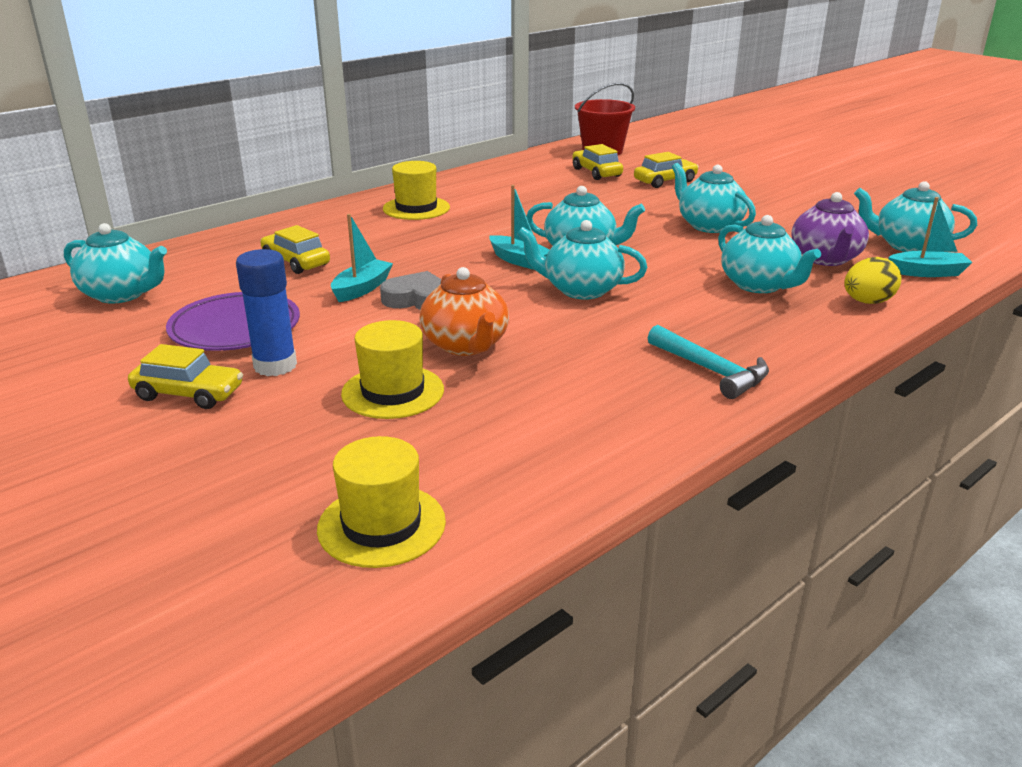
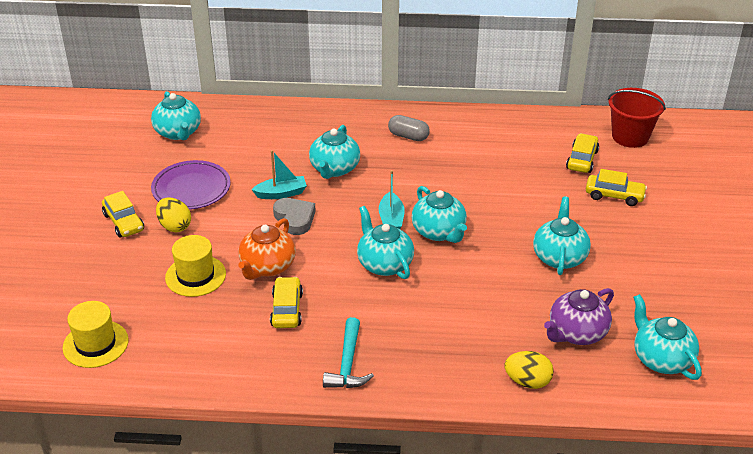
camera: 45 degrees right, 10 degrees up
(275, 366) = (174, 226): blue glue stick -> yellow egg
(296, 262) = (281, 151): yellow car -> yellow car (287, 309)
(416, 208) = (408, 136): yellow hat -> grey capsule
(759, 285) = (489, 326): turquoise teapot -> turquoise teapot (334, 169)
(927, 272) = (620, 388): turquoise boat -> none

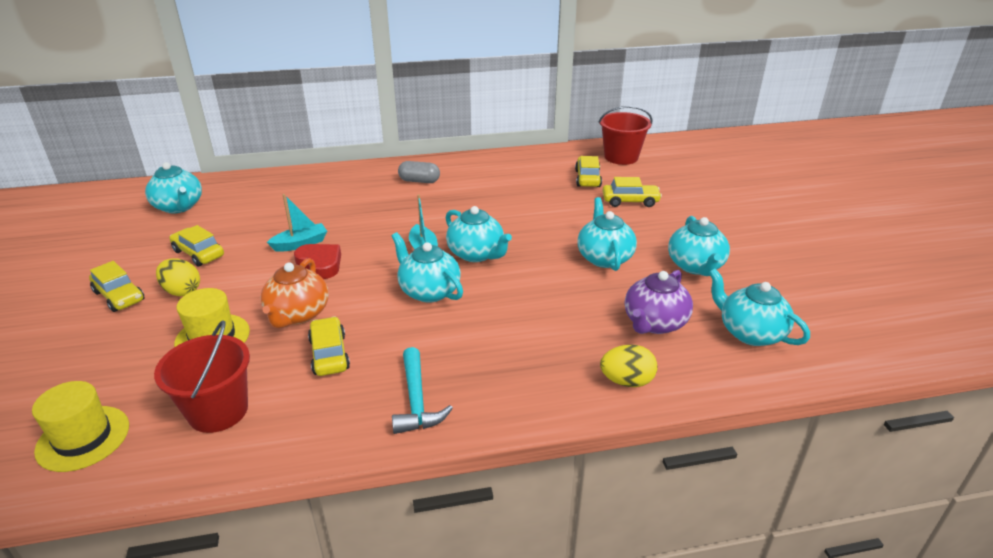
camera: 15 degrees left, 5 degrees down
(191, 189) = (198, 253): purple plate -> yellow car
(194, 342) = (218, 411): none -> red bucket
(295, 219) = (320, 264): grey heart -> red heart
(334, 169) = (352, 216): turquoise teapot -> turquoise teapot (695, 266)

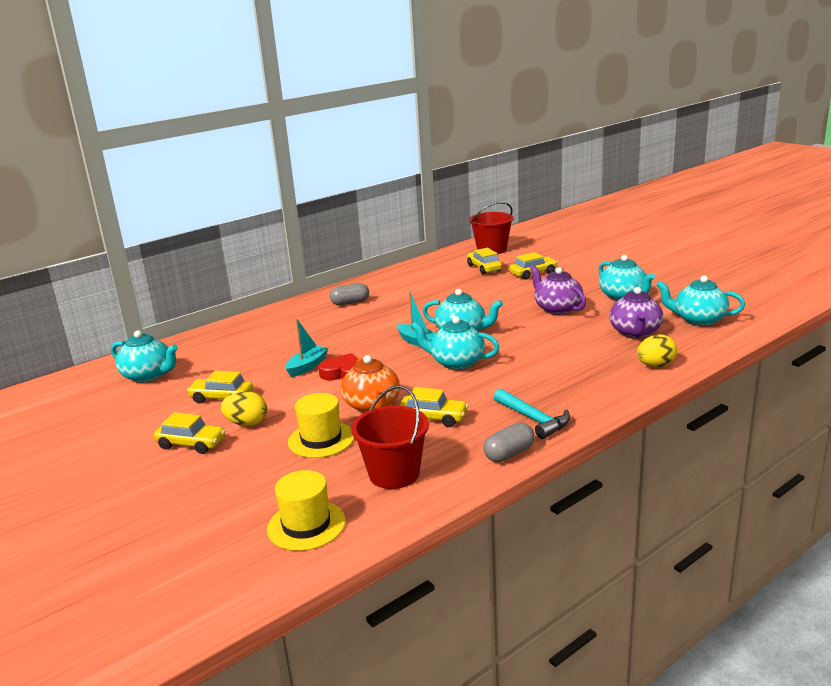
camera: 25 degrees left, 10 degrees down
(329, 354) = (433, 418): yellow car -> yellow car turned 150 degrees clockwise
(342, 437) = (509, 454): none -> grey capsule
(604, 258) = (557, 309): turquoise teapot -> purple teapot

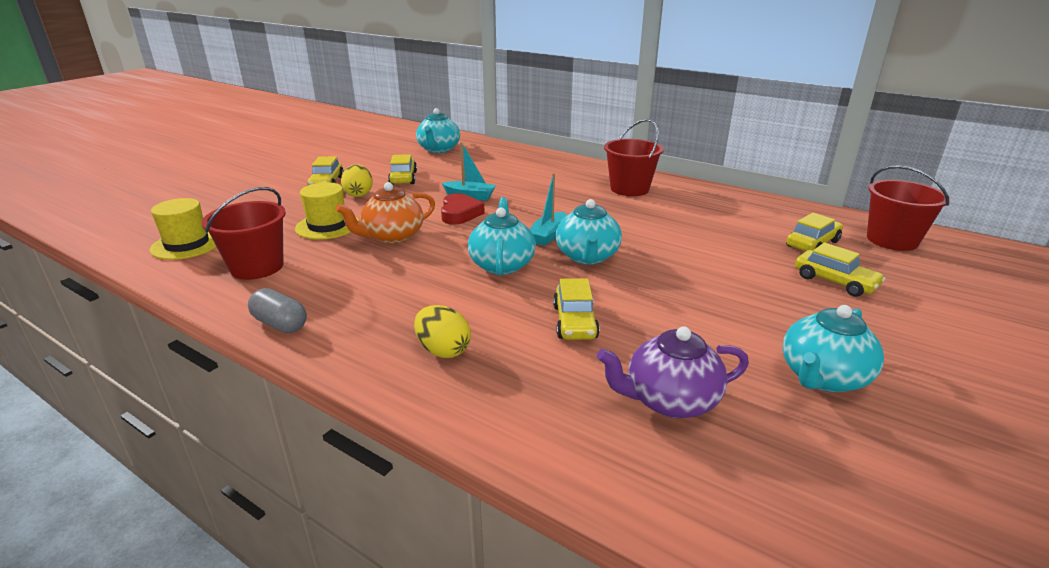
camera: 70 degrees right, 5 degrees up
(350, 303) = (629, 189): grey capsule -> red bucket
(433, 418) = (366, 270): yellow car -> yellow car (575, 322)
(533, 419) = (360, 331): turquoise hammer -> none
(557, 309) = (713, 316): purple teapot -> none
(655, 365) = (546, 431): yellow egg -> yellow egg (443, 350)
(698, 320) = (787, 485): turquoise teapot -> none

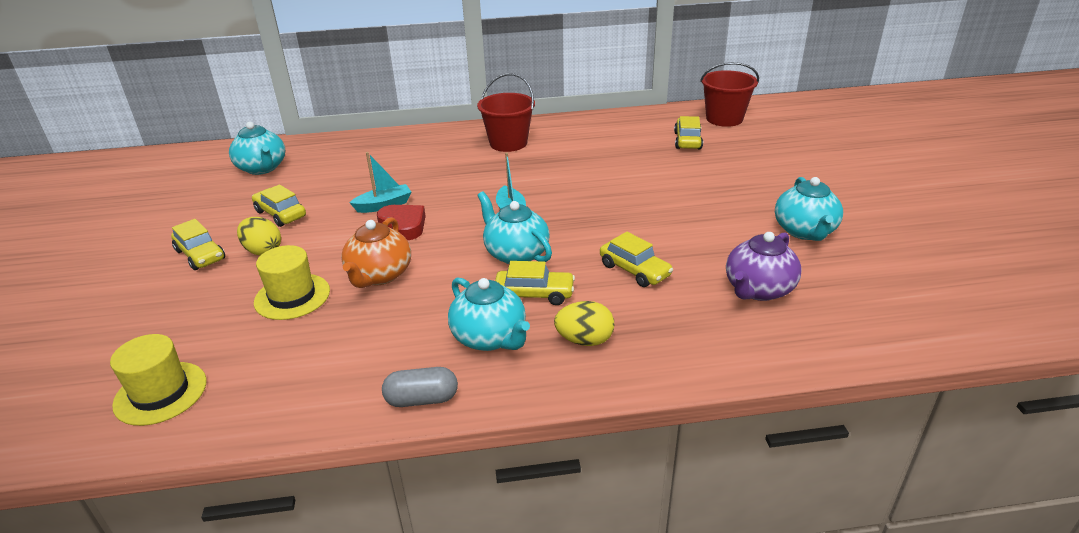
camera: 40 degrees left, 5 degrees up
(257, 267) = (296, 369): red bucket -> none
(587, 257) = (567, 217): turquoise teapot -> turquoise teapot (490, 338)
(835, 282) = (733, 164): yellow car -> yellow car (534, 294)

